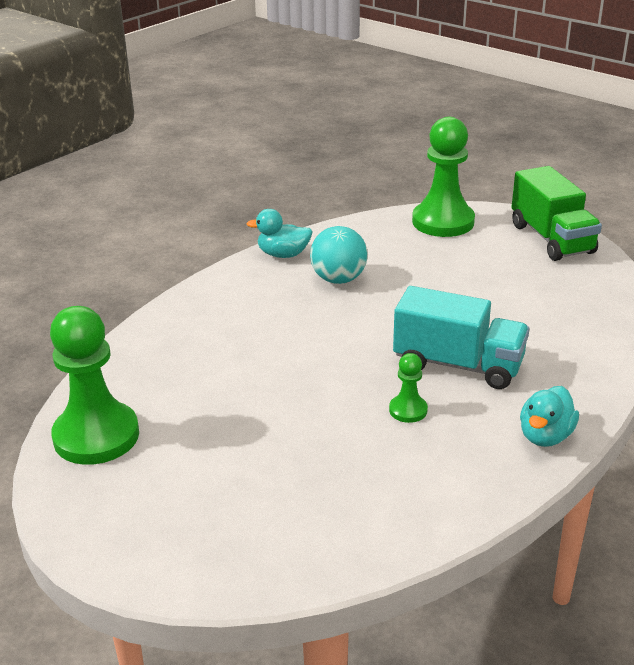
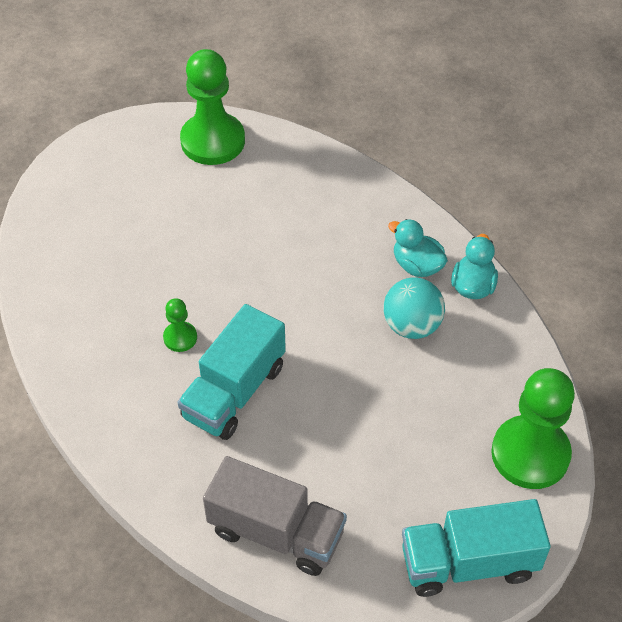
camera: 100 degrees right, 20 degrees up
(545, 436) = (112, 429): turquoise duck -> turquoise duck (417, 265)
(551, 239) = (469, 563): green truck -> turquoise truck
(588, 322) = (276, 532): none -> grey truck

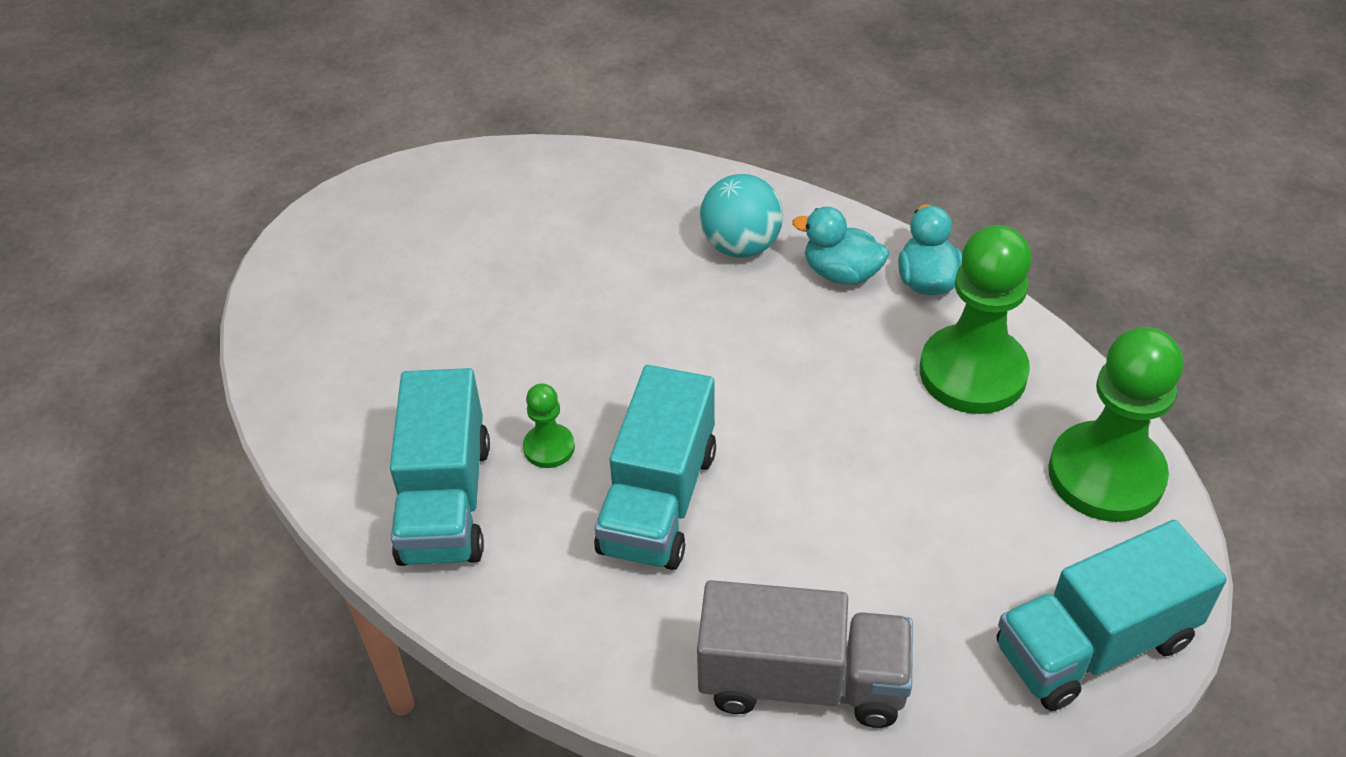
camera: 15 degrees left, 5 degrees down
(104, 356) = (445, 501): none -> turquoise truck
(213, 141) = (493, 183): green pawn -> green pawn (973, 372)
(412, 325) = (869, 350): turquoise ball -> turquoise ball (741, 246)

